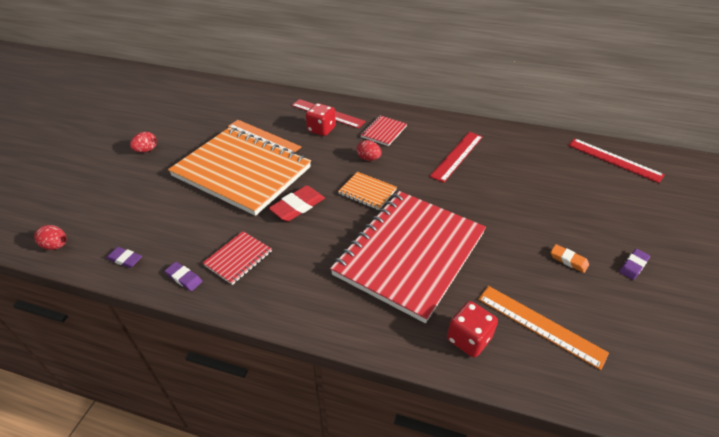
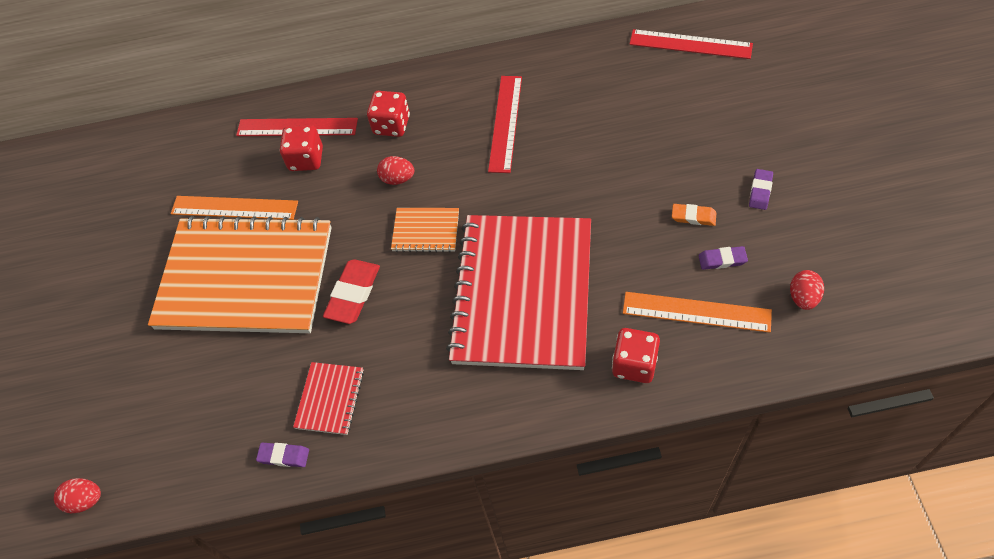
camera: 20 degrees left, 15 degrees up
(125, 259) = (191, 471): purple eraser -> purple eraser (722, 260)
(146, 150) = (84, 307): red egg -> red egg (803, 297)
(383, 132) = (391, 125): red notebook -> red dice

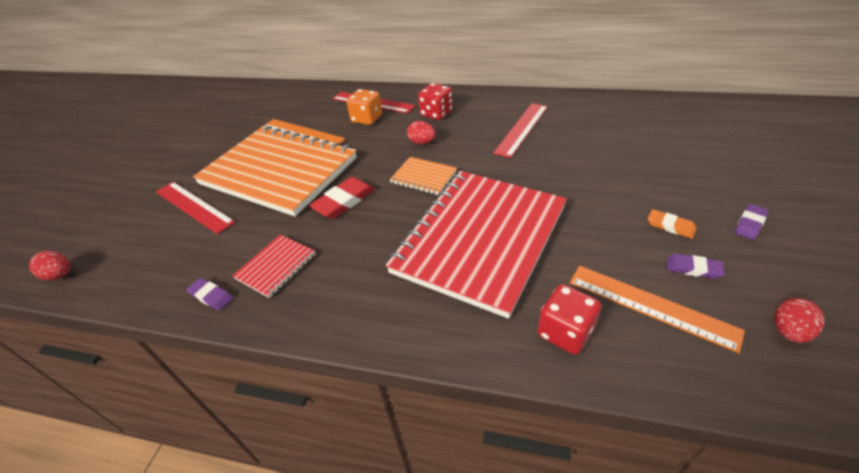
camera: 20 degrees right, 15 degrees down
(306, 159) = (367, 119): red dice -> orange dice
(690, 44) = (700, 114): red ruler -> red ruler (194, 206)

